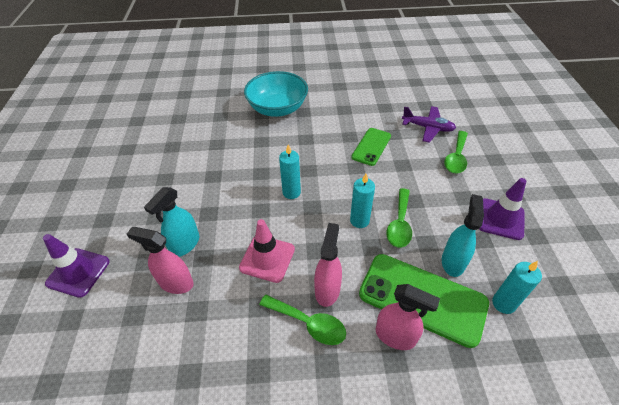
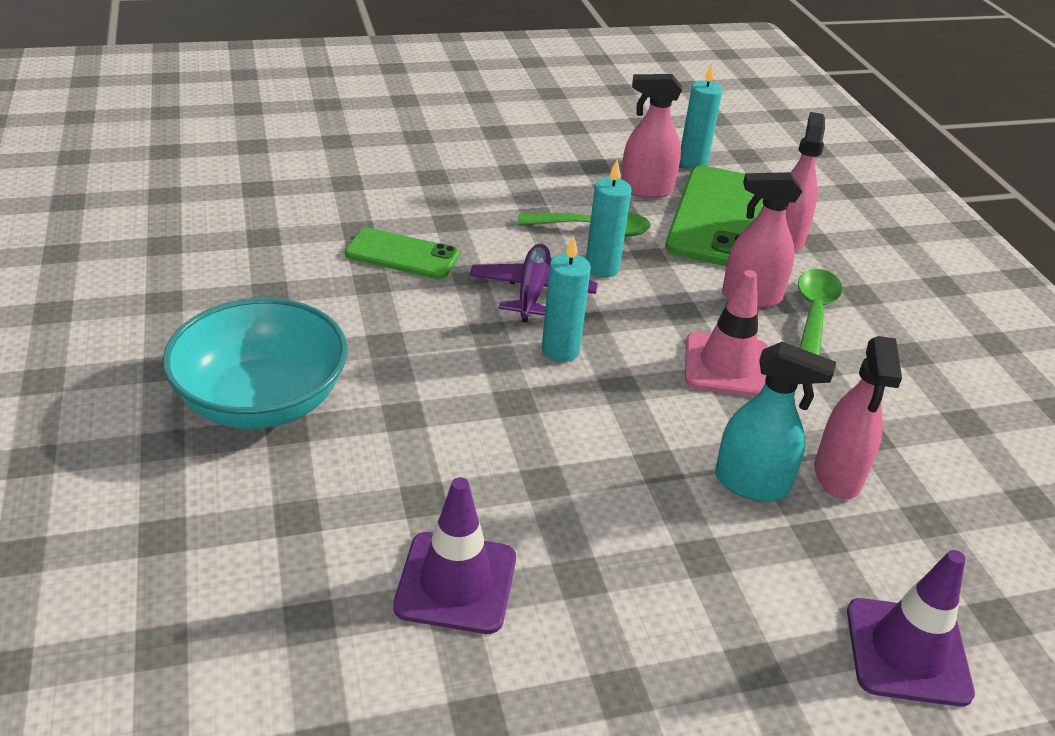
camera: 105 degrees left, 10 degrees down
(428, 128) = (336, 190): purple plane -> purple plane (532, 292)
(453, 262) = (645, 190): turquoise spray bottle -> pink spray bottle
(456, 158) = (420, 169): green spoon -> none
(500, 219) = (550, 147): purple traffic cone -> purple traffic cone (456, 582)

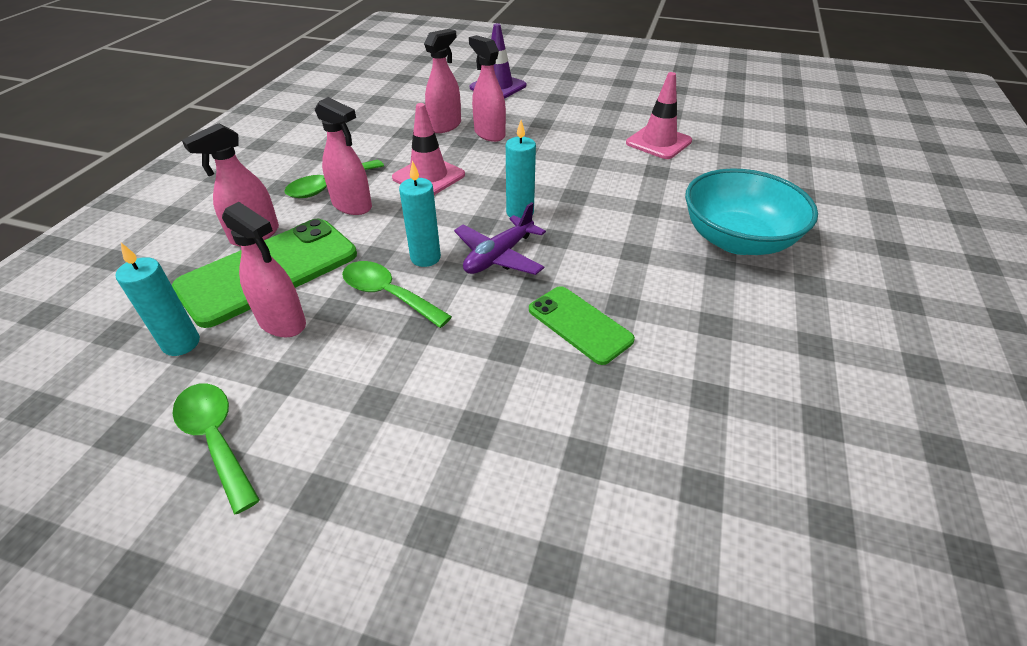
camera: 145 degrees left, 5 degrees up
(456, 582) = (658, 142): purple traffic cone -> pink traffic cone
(588, 133) = (216, 439): none -> green spoon
(751, 484) = (489, 134): turquoise spray bottle -> pink spray bottle

